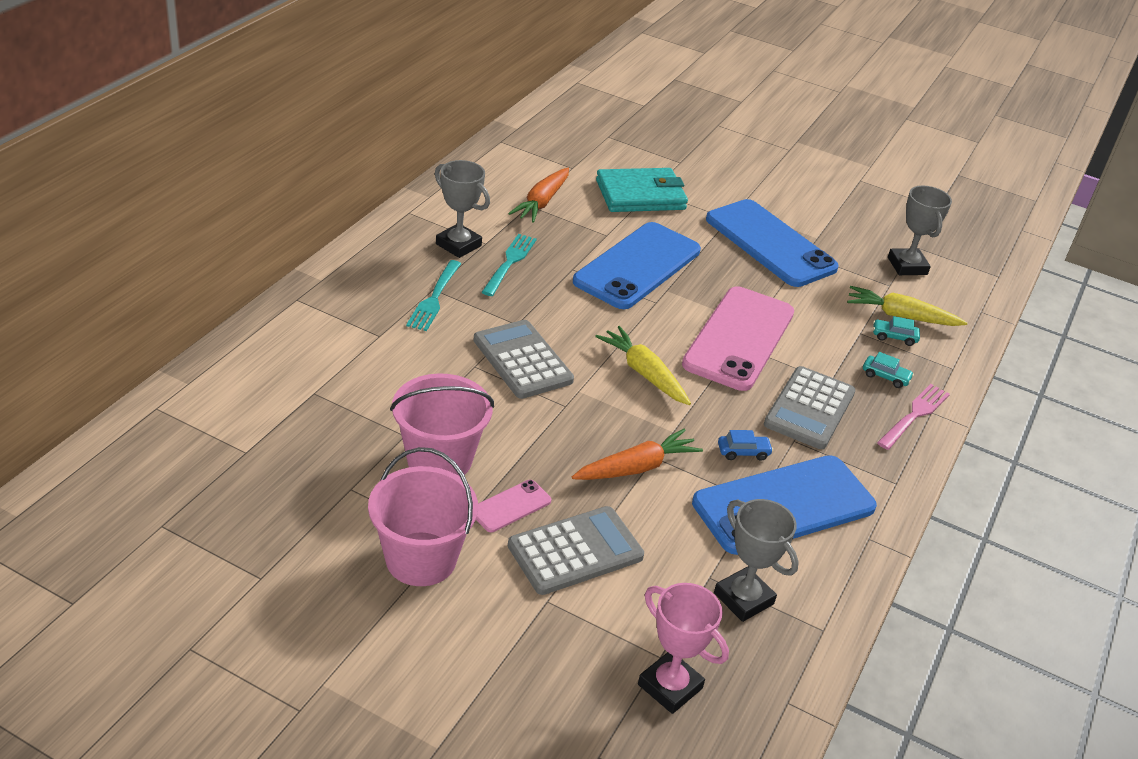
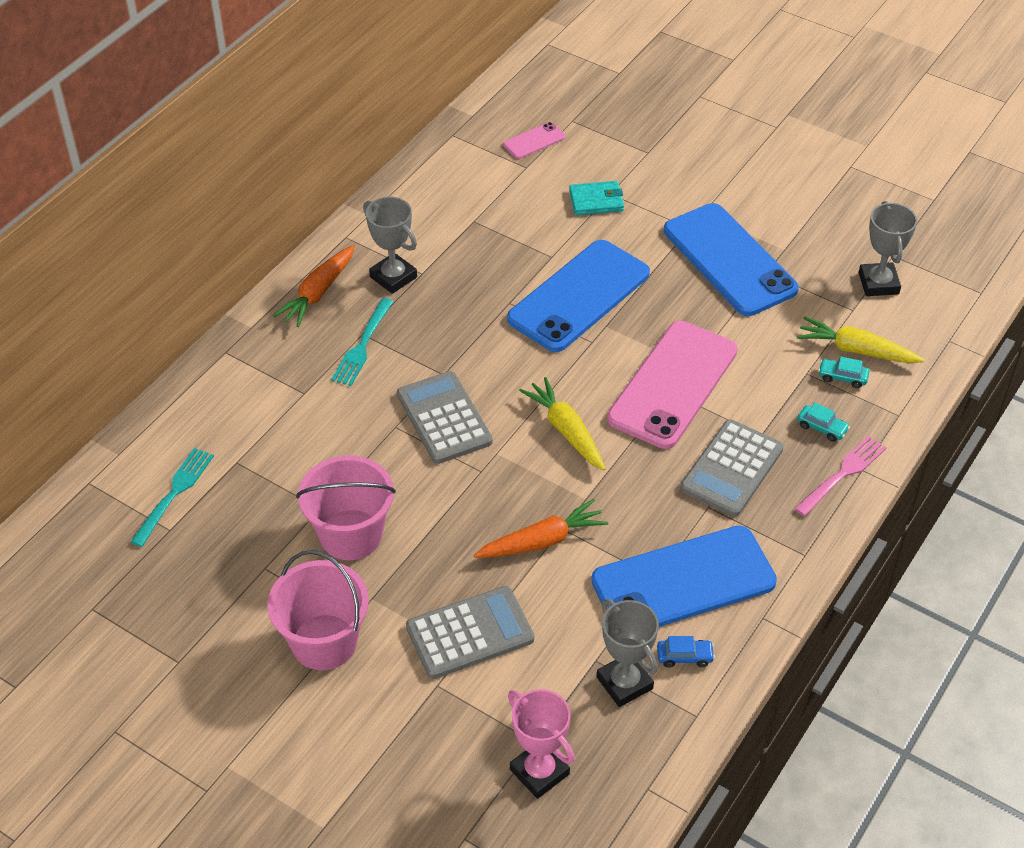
camera: 10 degrees right, 10 degrees up
(510, 262) = (444, 297): turquoise fork -> turquoise fork (175, 493)
(511, 506) = (414, 585): pink phone -> pink phone (534, 141)
(542, 202) = (487, 216): orange carrot -> orange carrot (318, 293)
(640, 195) = (596, 201): turquoise wallet -> turquoise wallet, size x0.58
(743, 452) = (653, 521): blue car -> blue car (684, 656)

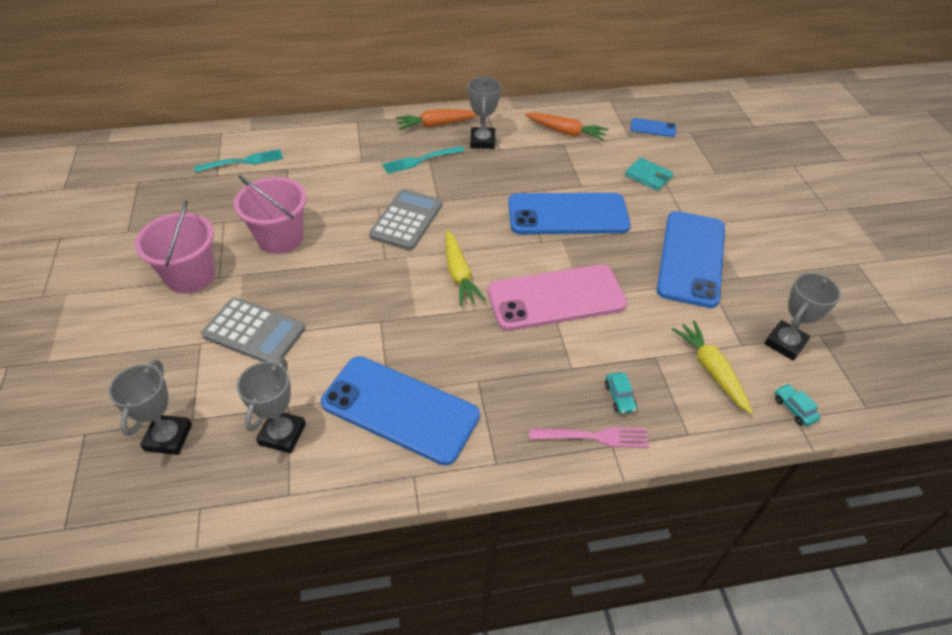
camera: 45 degrees right, 0 degrees up
(534, 141) = (653, 128): pink phone -> blue phone
(539, 772) = (168, 437): pink trophy -> grey trophy
(542, 541) = (360, 318): orange carrot -> orange carrot (566, 132)
(566, 430) = (459, 274): yellow carrot -> yellow carrot turned 150 degrees clockwise
(684, 656) = (335, 453): blue car -> none
(732, 469) = (524, 372): grey calculator -> none
(842, 377) = (677, 378): turquoise car -> turquoise car (794, 409)

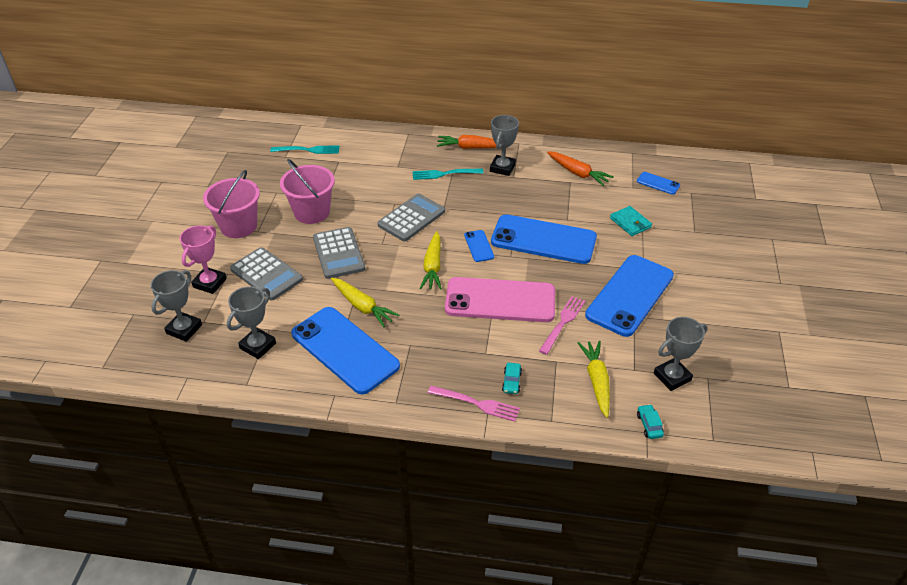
camera: 20 degrees right, 5 degrees down
(180, 362) = (210, 283): none -> pink trophy
(337, 283) = (338, 253): none -> grey calculator
(397, 345) = (362, 306): none -> yellow carrot
(500, 237) = (479, 246): none -> blue phone
(638, 308) = (563, 322): none -> pink fork

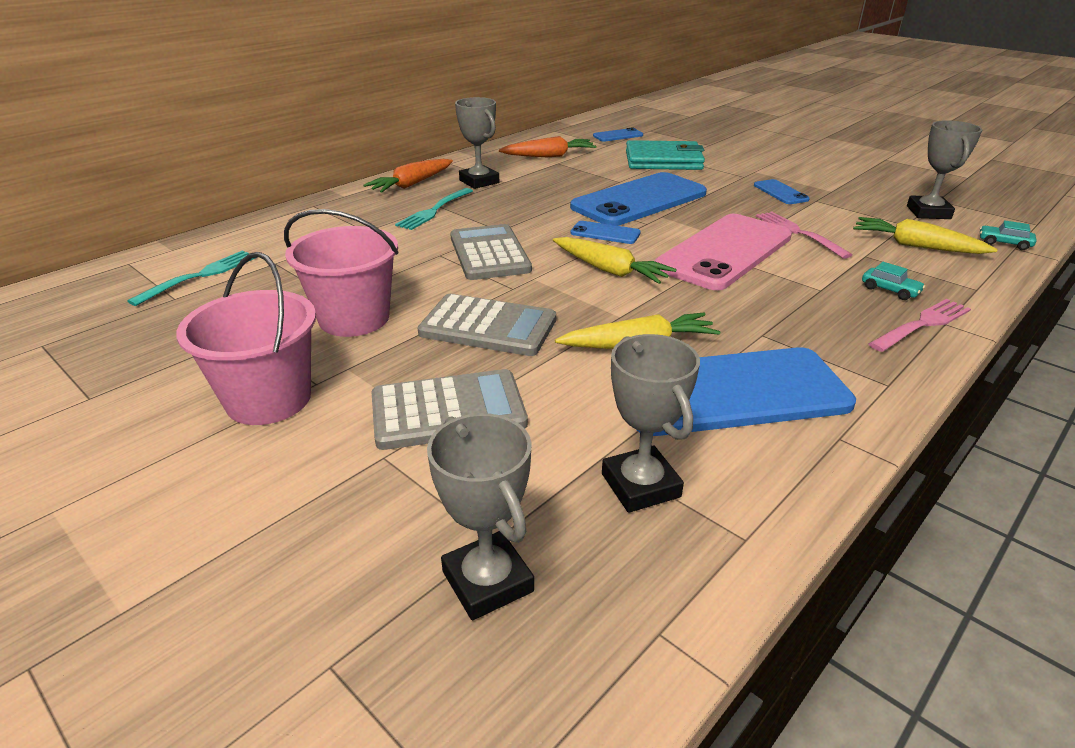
camera: 55 degrees left, 10 degrees down
(210, 283) = (382, 490): pink trophy -> none
(629, 295) = (780, 192): blue phone -> blue phone, size x0.43
(630, 223) = (663, 160): turquoise wallet -> turquoise wallet, size x1.72

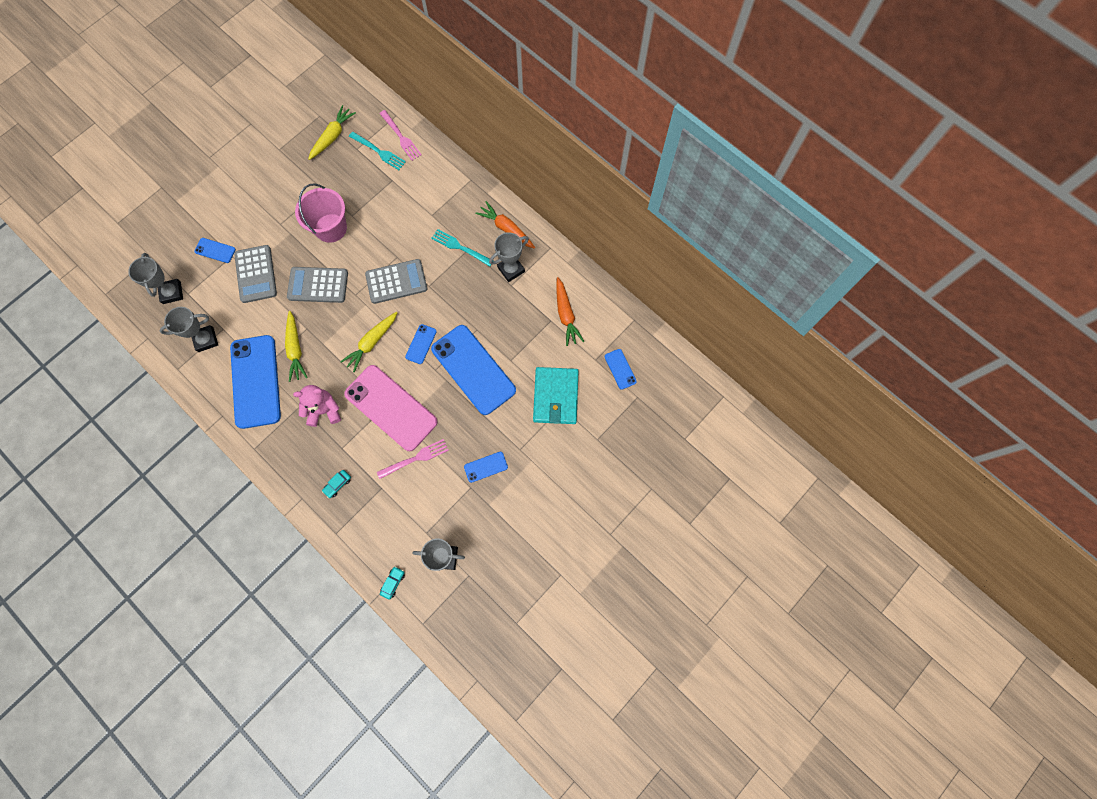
camera: 90 degrees right, 40 degrees up
(268, 399) = (271, 210): pink bucket -> none
(356, 491) = (215, 250): none -> blue phone
(487, 581) = (172, 292): grey trophy -> grey trophy turned 75 degrees counterclockwise
(488, 327) = (318, 285): grey calculator -> grey calculator turned 75 degrees clockwise
(758, 308) = (324, 410): none -> pink teddy bear
(916, 246) = (392, 524): yellow carrot -> yellow carrot (332, 136)
(923, 324) = (301, 486): pink fork -> pink fork (401, 137)

